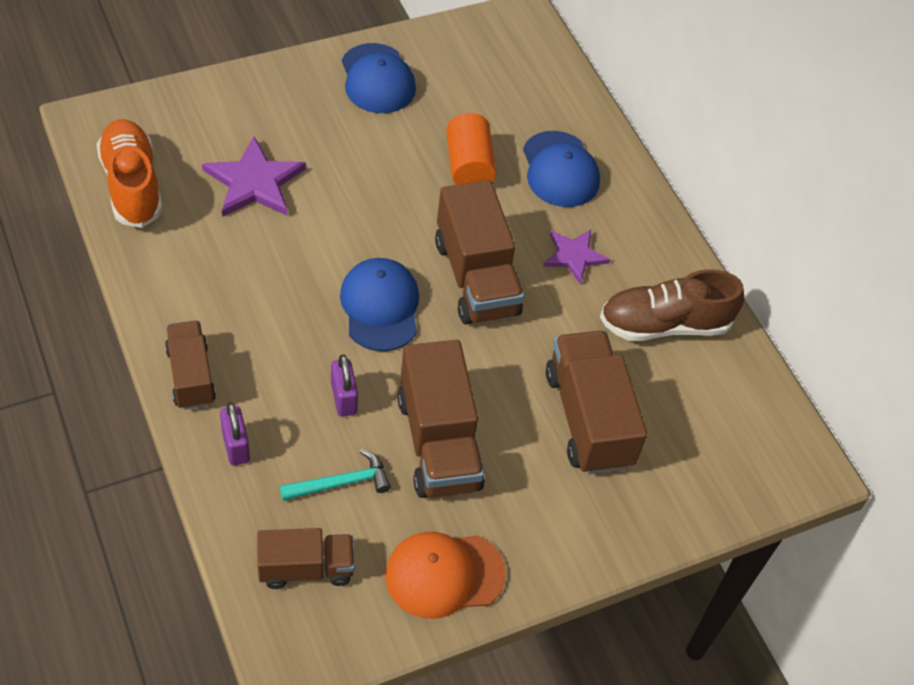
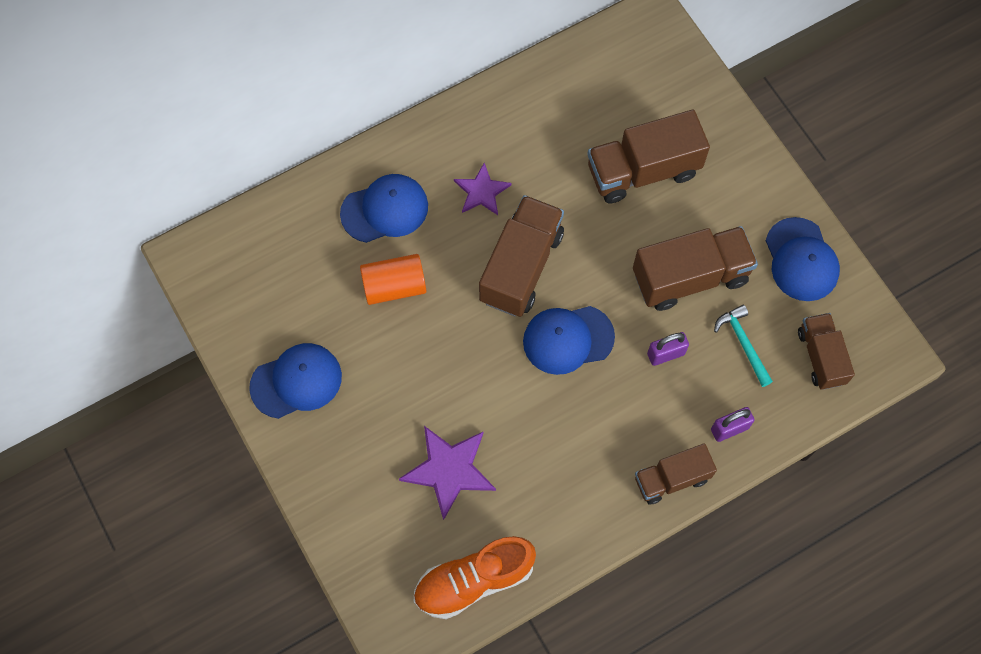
camera: 90 degrees left, 15 degrees up
(444, 575) = (801, 260): orange cap -> blue cap
(476, 278) = (521, 267): brown truck -> brown truck turned 45 degrees counterclockwise
(664, 324) = (539, 120): brown shoe -> none

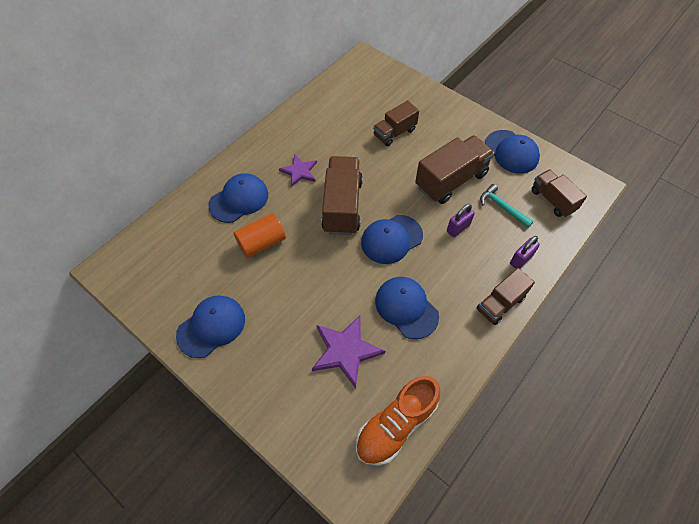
camera: 20 degrees left, 10 degrees down
(547, 442) = (406, 308): none -> blue cap
(643, 171) = (394, 133): brown truck -> brown truck, size x0.62

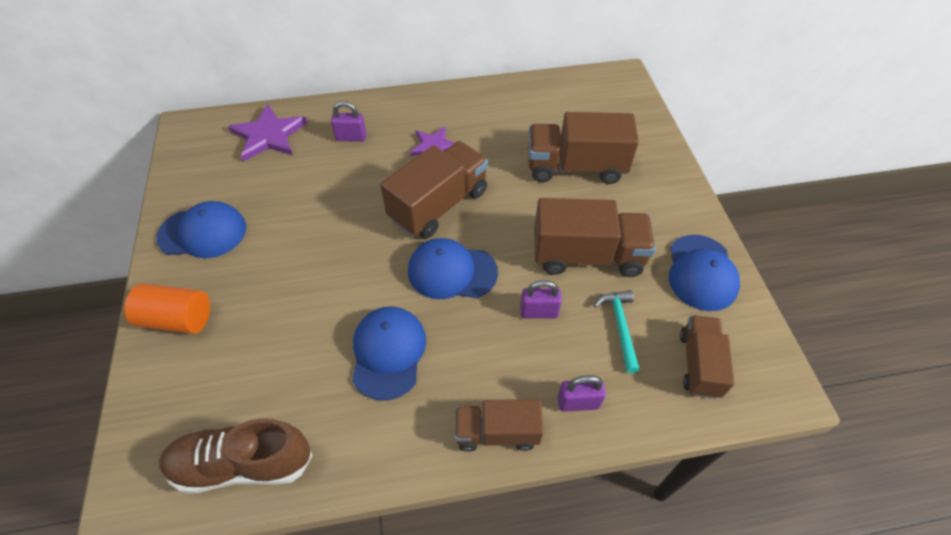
camera: 40 degrees right, 5 degrees down
(239, 199) = (351, 137): blue cap -> purple padlock
(262, 243) = (326, 189): orange cylinder -> orange cylinder (177, 319)
(345, 351) = (283, 347): purple star -> purple star (269, 135)
(394, 133) = (575, 167): brown truck -> brown truck, size x1.61
(396, 425) = (242, 464): orange shoe -> brown shoe

